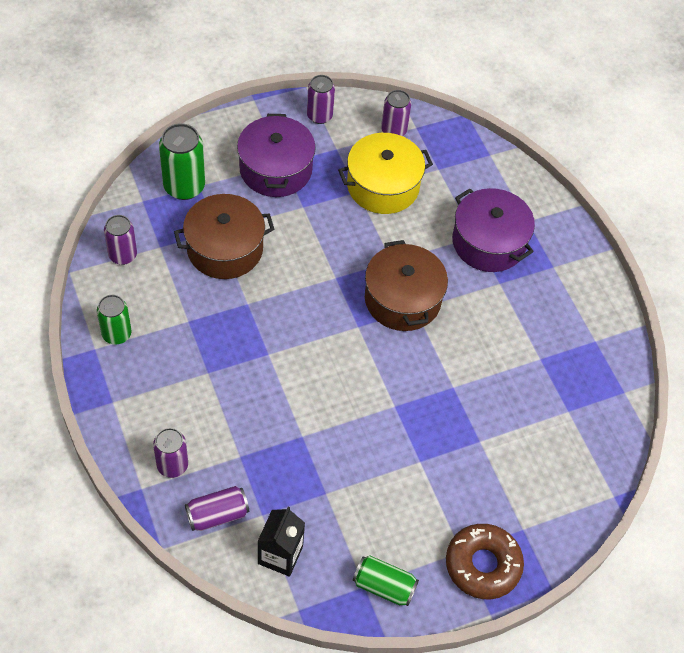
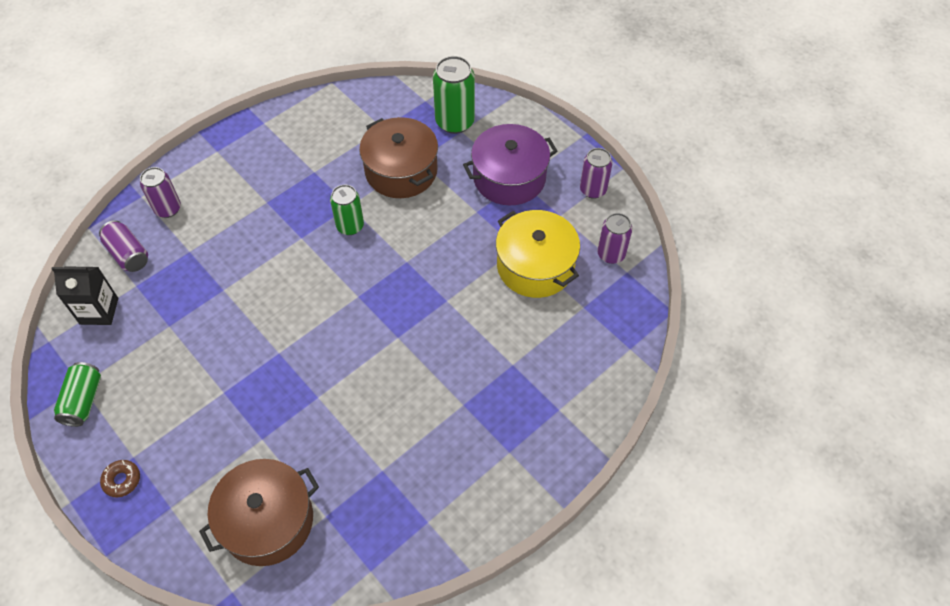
camera: 75 degrees right, 0 degrees up
(116, 334) = (283, 131): green can -> green can (350, 226)
(123, 255) = (363, 108): purple can -> none
(402, 299) = (405, 323): brown pot -> brown pot (267, 521)
(482, 565) = (122, 480): brown donut -> brown donut, size x0.48
(488, 242) = (511, 379): purple pot -> none

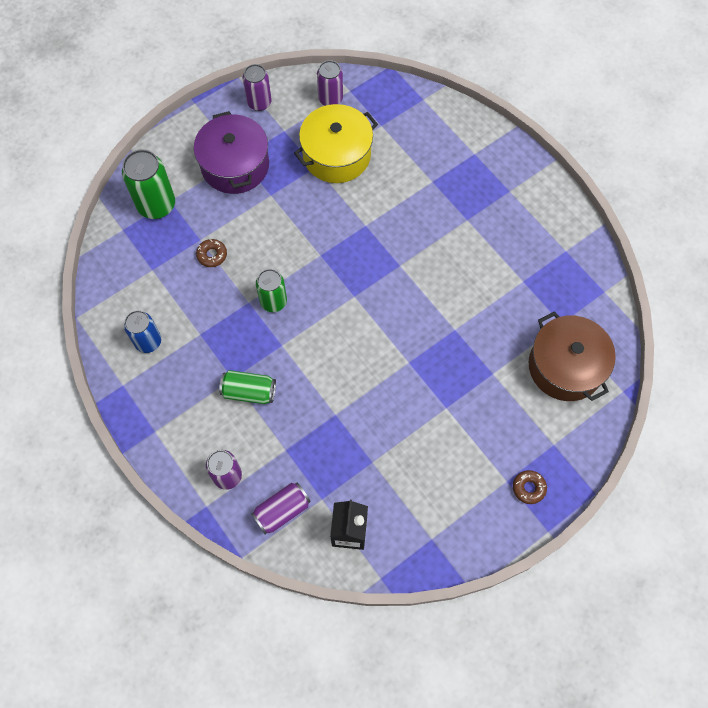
camera: 85 degrees left, 10 degrees up
(83, 400) = (448, 533): green can -> green can (249, 392)
(306, 135) = (148, 341): none -> blue can
(401, 171) = (212, 255): brown pot -> brown donut

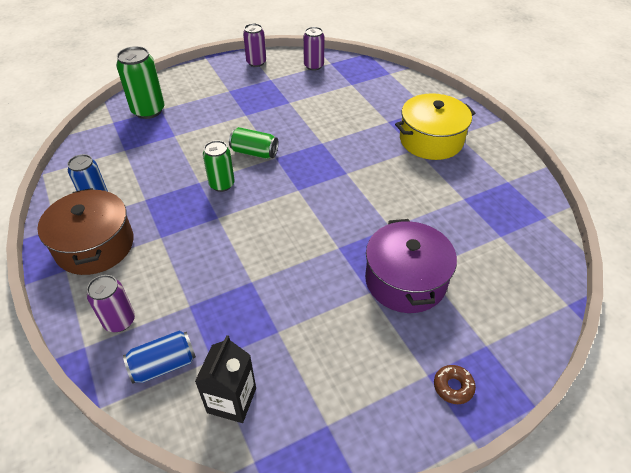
camera: 10 degrees right, 20 degrees down
(212, 255) = (180, 146): brown donut -> none
(235, 165) = (223, 94): purple pot -> purple pot (405, 280)
(249, 392) = (172, 250): green can -> green can (254, 152)
(282, 511) = (164, 365): purple can -> blue can
(336, 155) = (309, 97): yellow pot -> yellow pot (431, 140)
(565, 366) = (503, 273): brown pot -> brown pot (95, 245)

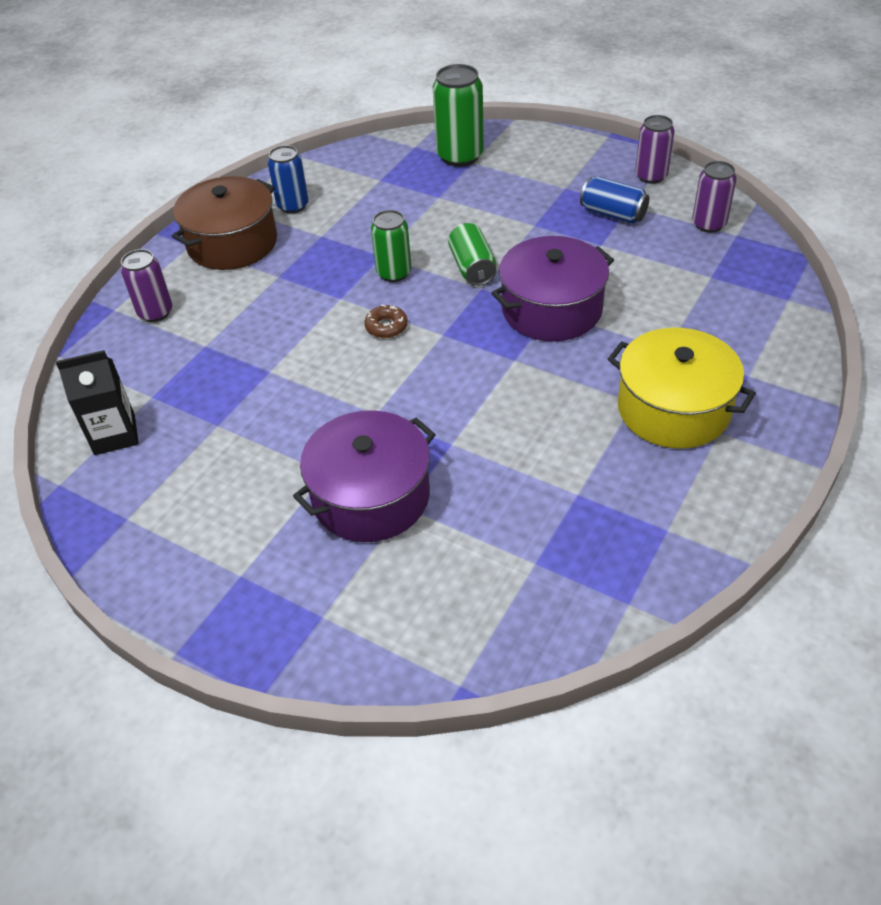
camera: 60 degrees right, 0 degrees up
(164, 365) = (126, 368): blue can -> blue can (613, 214)
(321, 142) = (551, 309): none -> purple pot
(453, 387) = (238, 606): brown donut -> brown donut (386, 326)

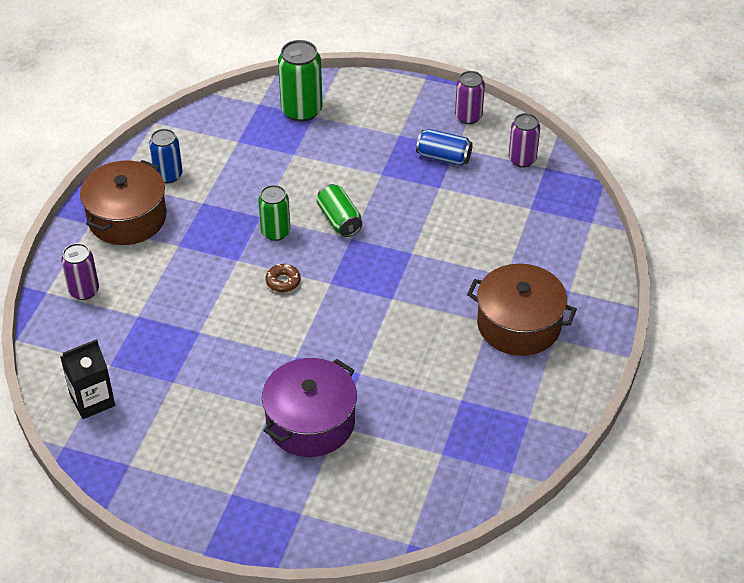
camera: 15 degrees left, 0 degrees up
(551, 309) = (411, 251): purple pot -> none
(673, 409) = (519, 324): yellow pot -> brown pot

